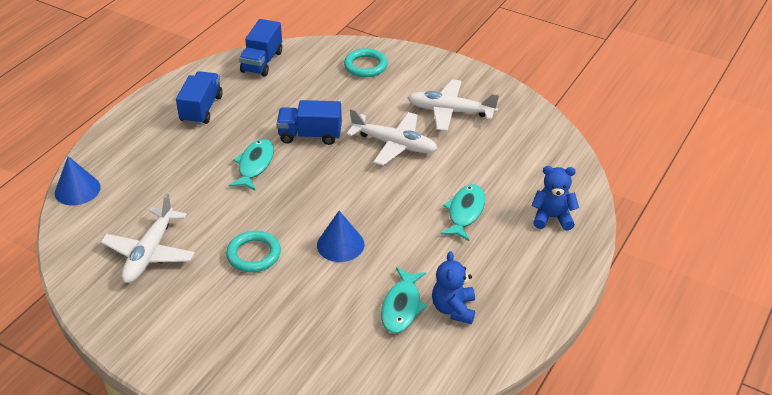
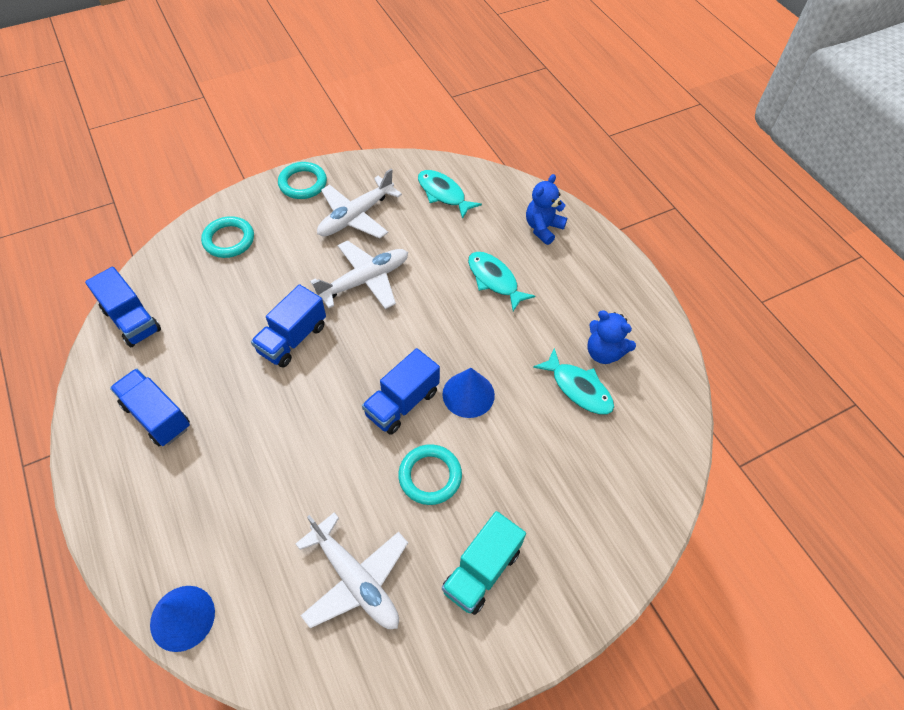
camera: 60 degrees left, 15 degrees up
(198, 315) = (481, 571): none -> turquoise truck
(254, 165) = (296, 410): turquoise fish -> turquoise fish (443, 194)
(303, 213) = (402, 403): none -> blue truck
(453, 72) = (303, 183): none -> turquoise ring

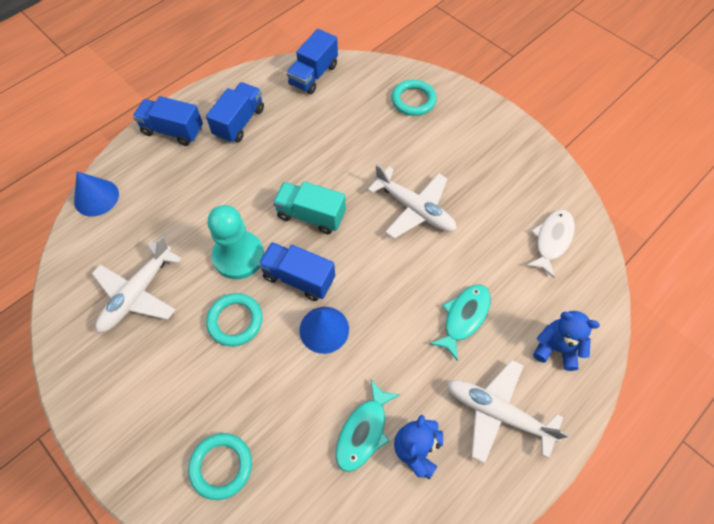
camera: 75 degrees right, 5 degrees up
(292, 339) = (334, 178): blue truck -> blue truck (173, 131)
(303, 183) = (501, 126): turquoise ring -> turquoise ring (221, 466)
(350, 456) = (238, 256): none -> turquoise pawn
(356, 216) = (484, 178): white plane -> white plane (498, 413)
(443, 194) = (551, 240): turquoise fish -> white fish
(481, 571) = (159, 386): turquoise truck -> turquoise truck (311, 215)

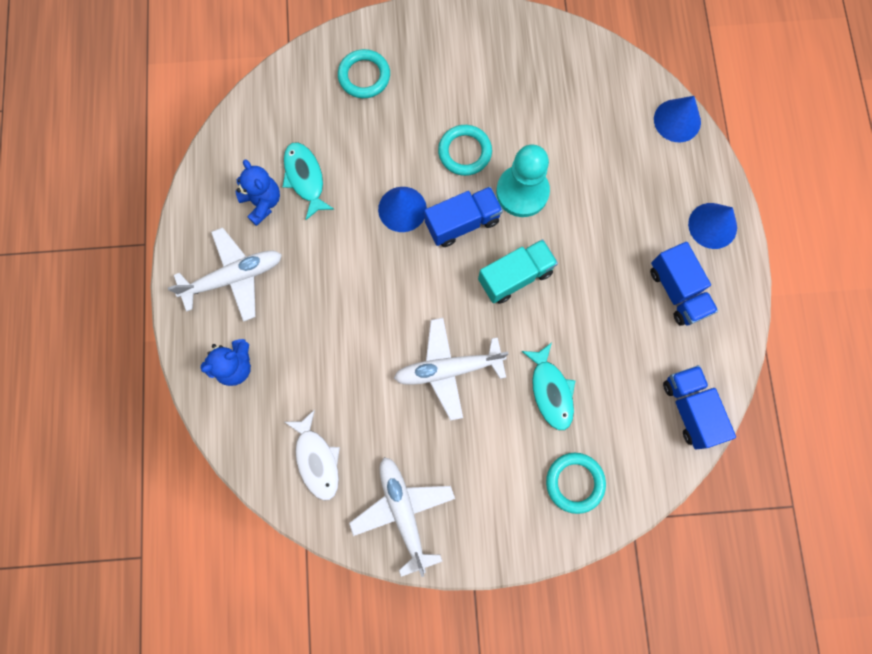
camera: 130 degrees right, 15 degrees up
(138, 293) = (548, 100): white plane -> white plane (403, 512)
(173, 131) = (712, 225): blue truck -> blue cone
(464, 317) = (319, 319): turquoise fish -> turquoise fish (551, 391)

